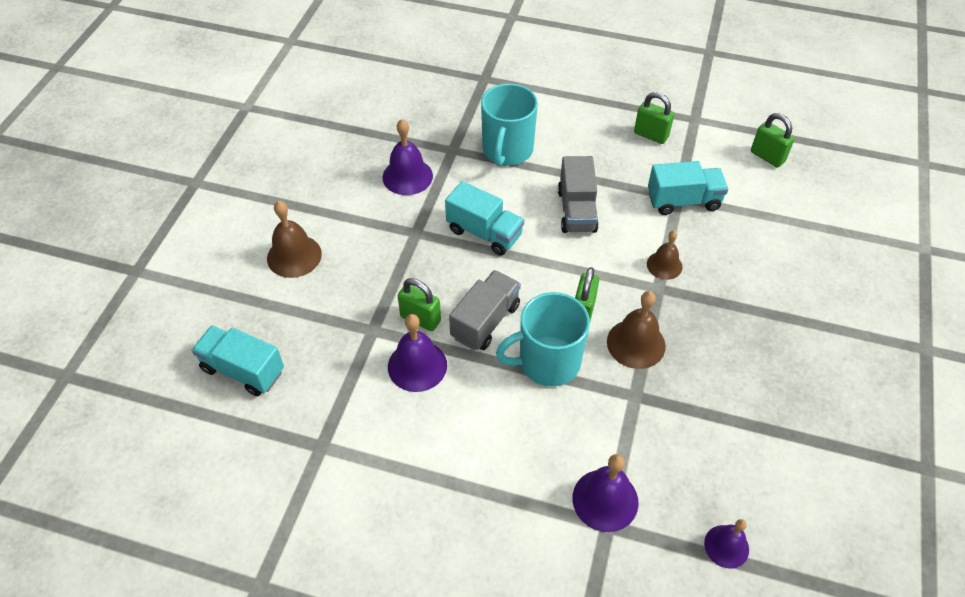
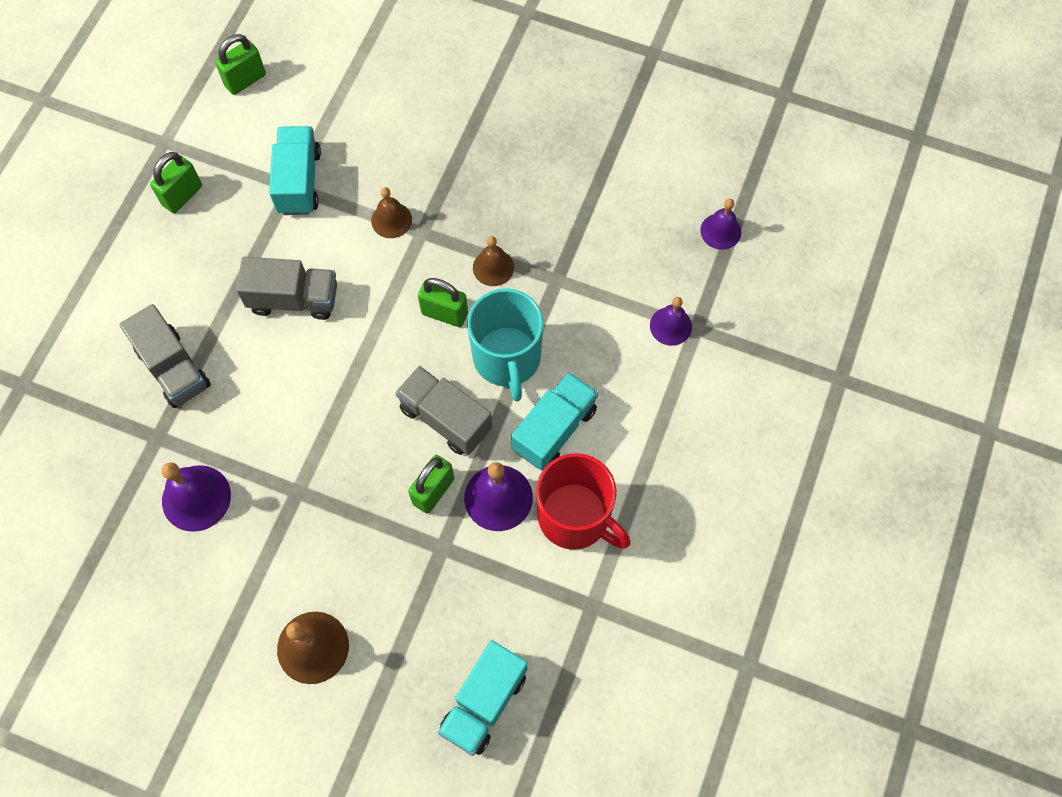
camera: 85 degrees left, 15 degrees up
(402, 427) = (575, 517): none -> red mug
(484, 233) = (312, 408): turquoise truck -> turquoise truck (554, 429)
(507, 150) = (173, 368): turquoise mug -> grey truck
(605, 500) = (670, 326): purple bell -> purple bell, size x0.65
(636, 343) = (493, 267): brown bell -> brown bell, size x0.65

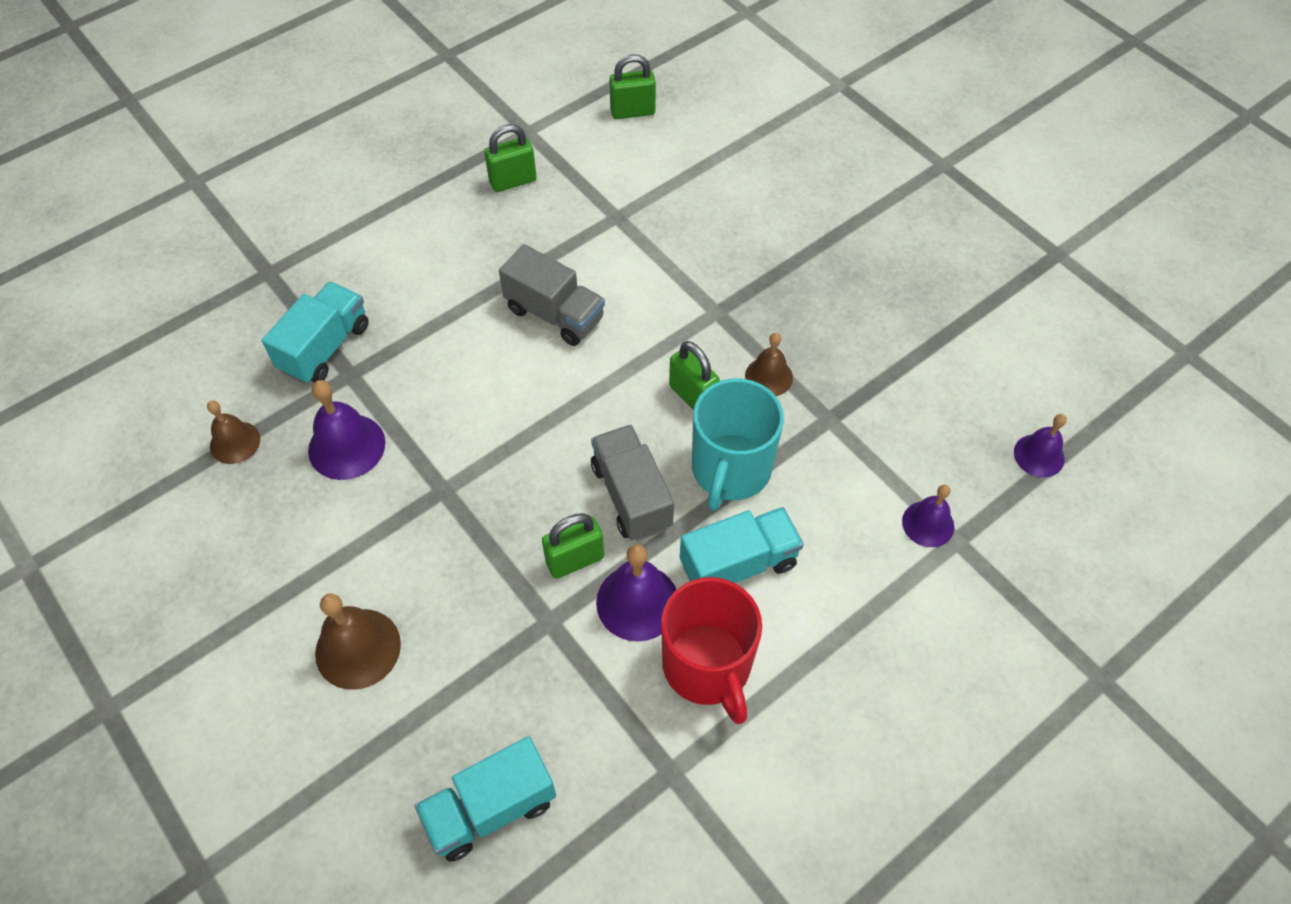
camera: 30 degrees right, 10 degrees down
(173, 368) = (405, 322): grey truck -> none
(299, 182) = (626, 216): turquoise truck -> turquoise truck (325, 347)
(391, 220) = (693, 287): brown bell -> brown bell (235, 442)

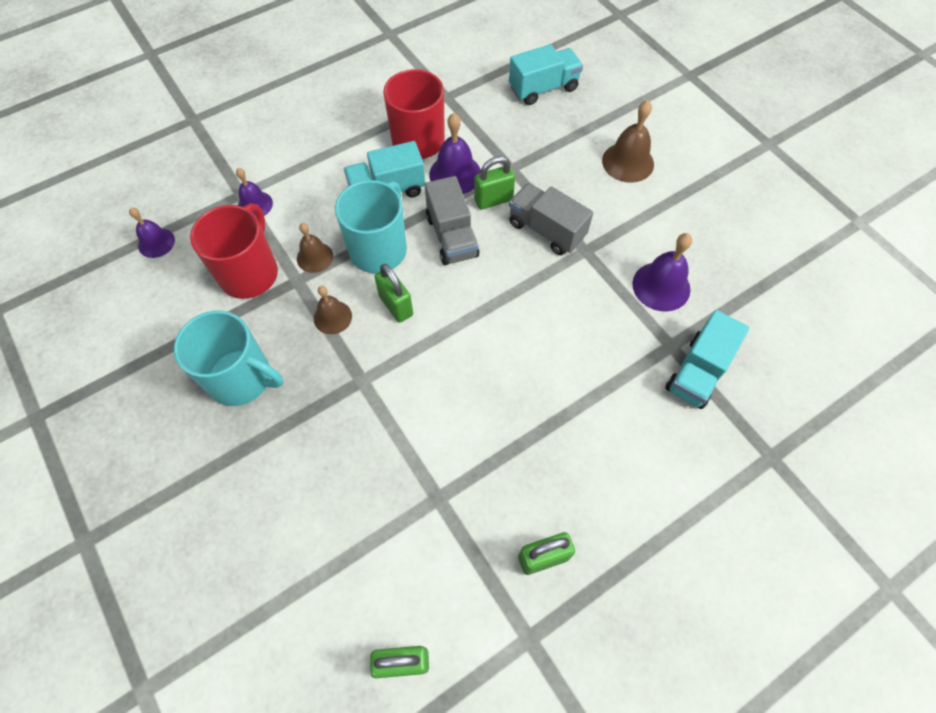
camera: 175 degrees left, 5 degrees up
(235, 442) = (747, 295): brown bell -> brown bell (315, 257)
(555, 314) = (502, 389): grey truck -> grey truck (546, 230)
(853, 304) = (241, 378): none -> turquoise mug
(893, 424) = (250, 273): none -> red mug

